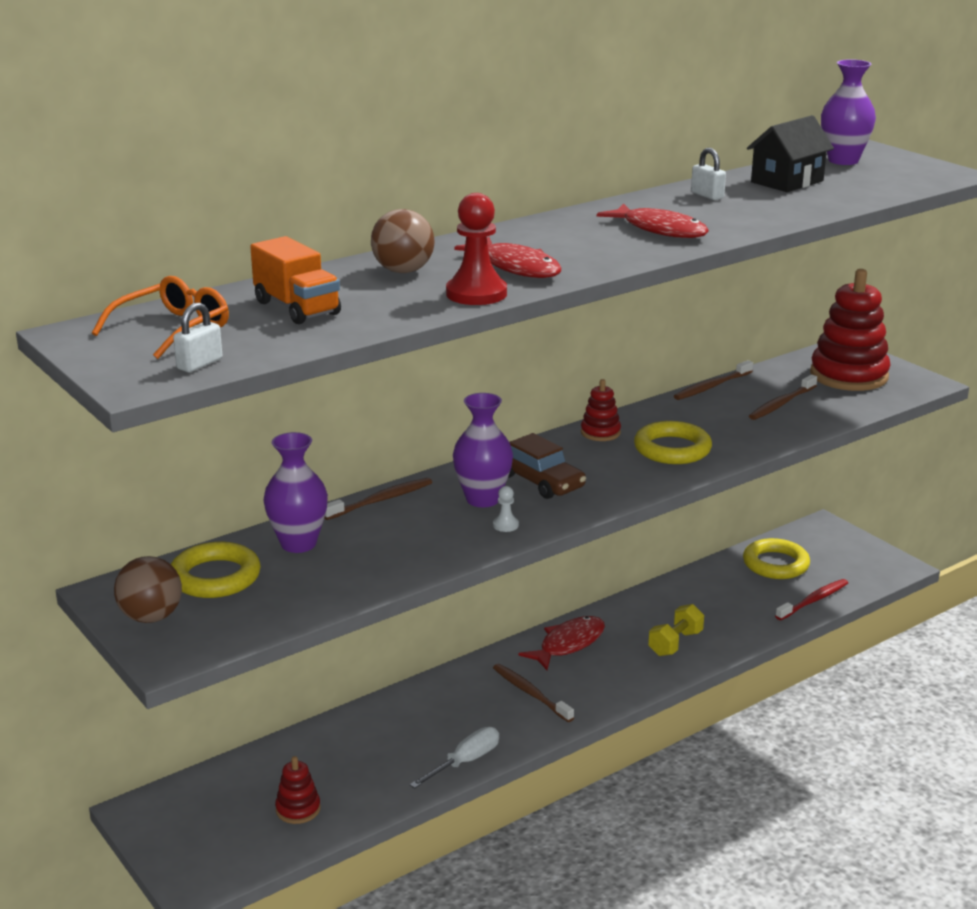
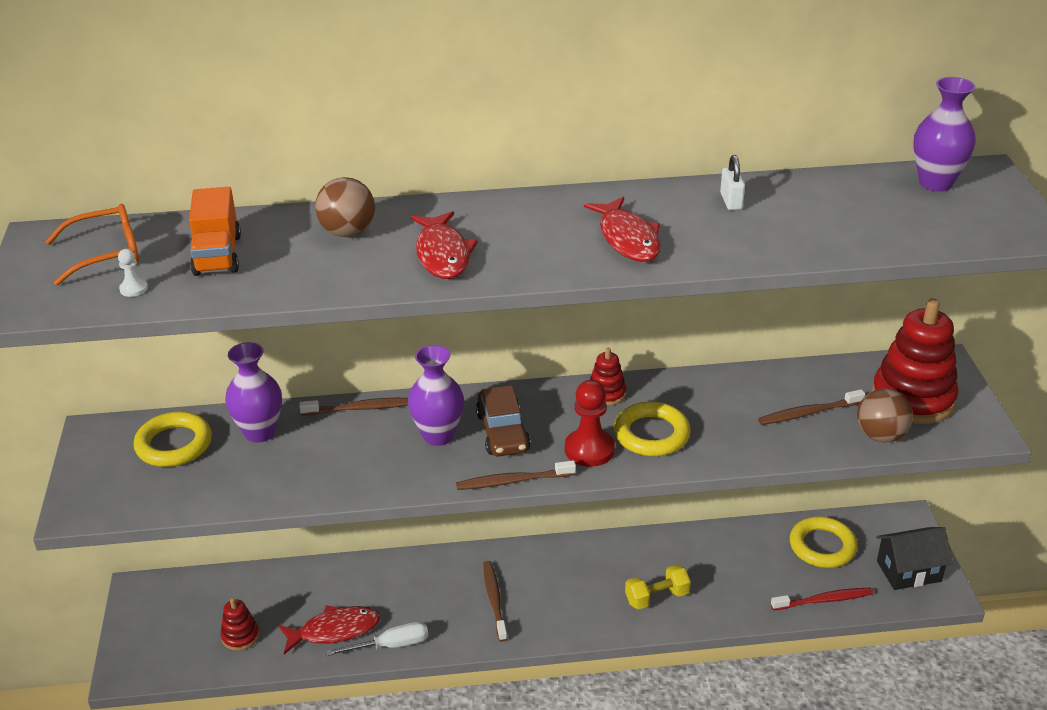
camera: 30 degrees right, 10 degrees up
(151, 617) = (99, 467): brown ball -> brown ball (880, 435)
(199, 364) = (78, 300): white padlock -> none
(476, 294) = (370, 279): red pawn -> red pawn (589, 449)
(505, 525) = (429, 471): white pawn -> white pawn (134, 289)
(568, 644) = (565, 562): red fish -> red fish (335, 630)
(711, 386) = (761, 370): brown toothbrush -> brown toothbrush (512, 481)
(787, 181) = (836, 201): black house -> black house (909, 571)

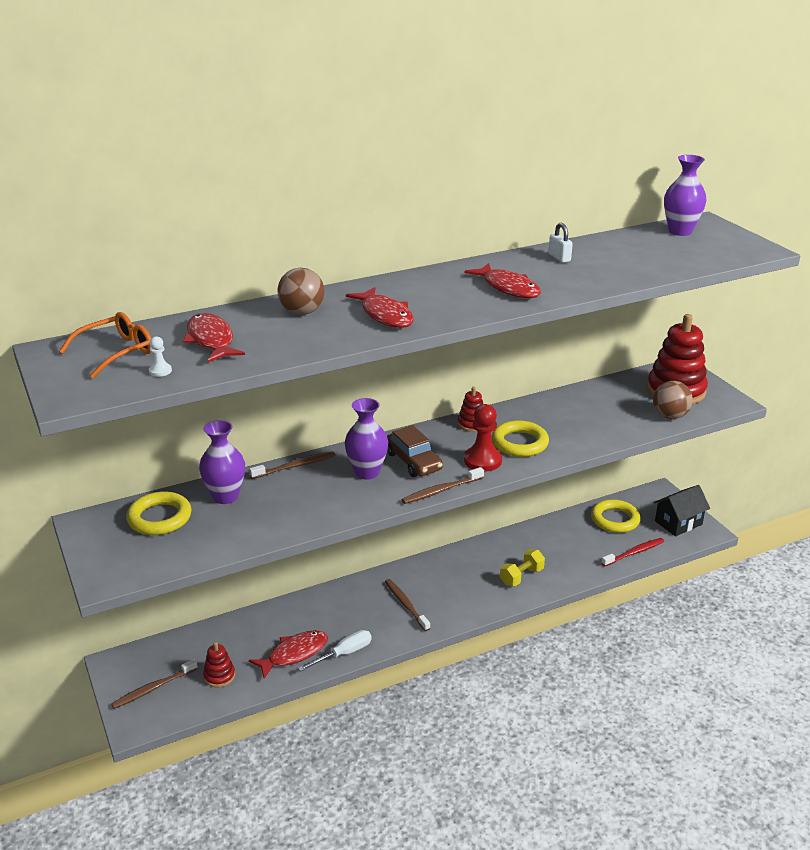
camera: 20 degrees left, 5 degrees down
(217, 255) = (211, 340): orange truck -> red fish
(808, 413) = (615, 411): brown toothbrush -> brown toothbrush (153, 688)

